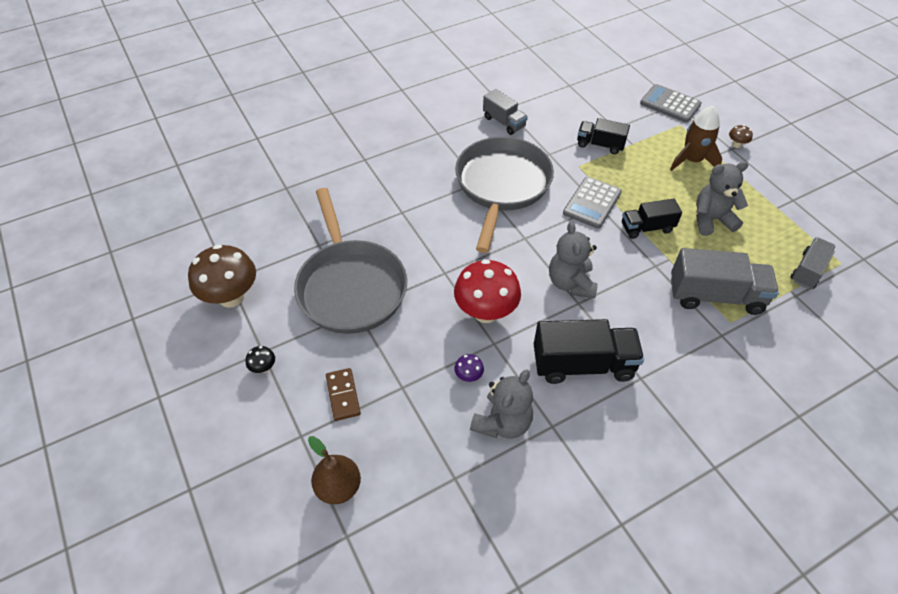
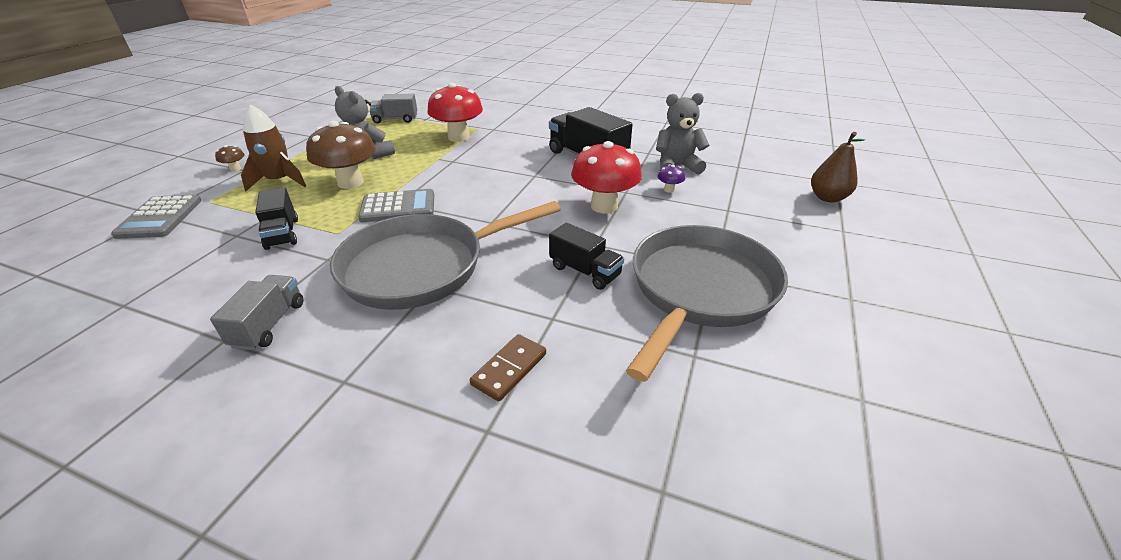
camera: 130 degrees left, 15 degrees down
(231, 297) = (868, 375): brown mushroom -> brown mushroom (350, 182)
(263, 368) = (856, 286): black mushroom -> none
(343, 395) = (784, 230): brown domino -> brown domino (509, 369)
(570, 283) = (518, 184): grey teddy bear -> none
(647, 228) = (408, 175): black truck -> black truck (585, 271)
(715, 296) = (458, 137): grey truck -> red mushroom

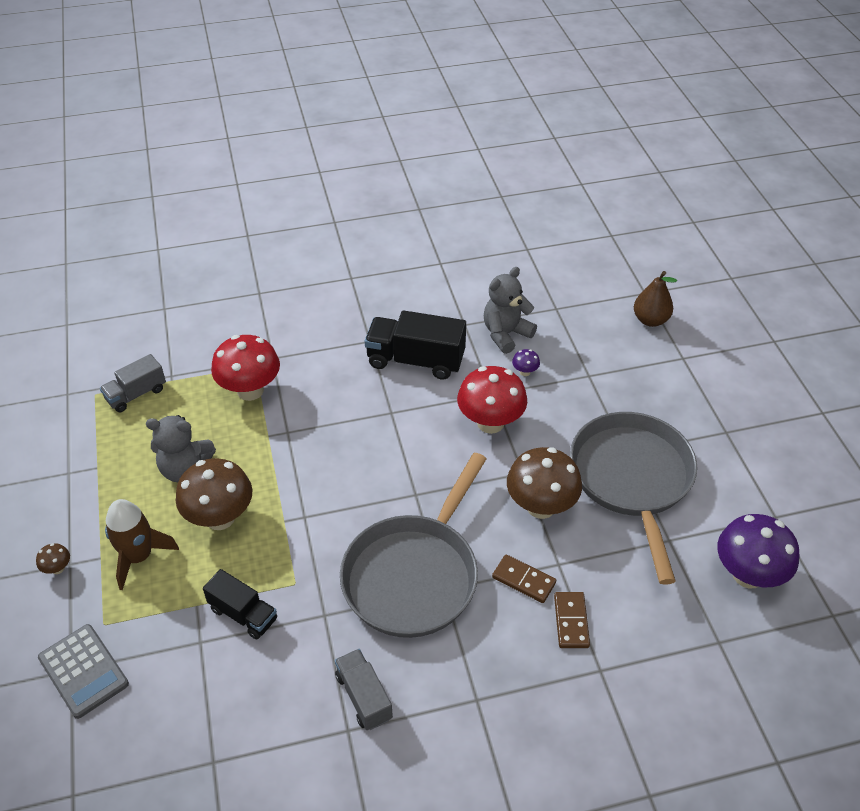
camera: 35 degrees left, 10 degrees up
(398, 207) = (310, 522): grey calculator -> none
(504, 314) = (523, 580): none -> brown domino
(585, 271) = (541, 506): black truck -> brown mushroom
(770, 439) = (748, 575): none -> purple mushroom

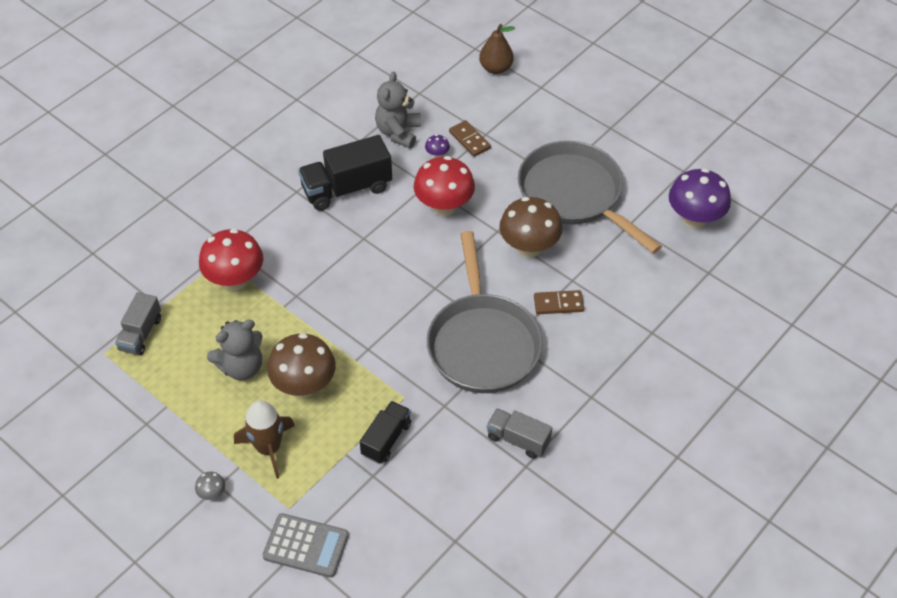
camera: 35 degrees left, 5 degrees up
(58, 568) = (212, 493): brown mushroom -> grey mushroom
(243, 614) = (386, 439): black truck -> black truck turned 60 degrees counterclockwise
(571, 621) = (610, 312): brown domino -> brown domino (469, 140)

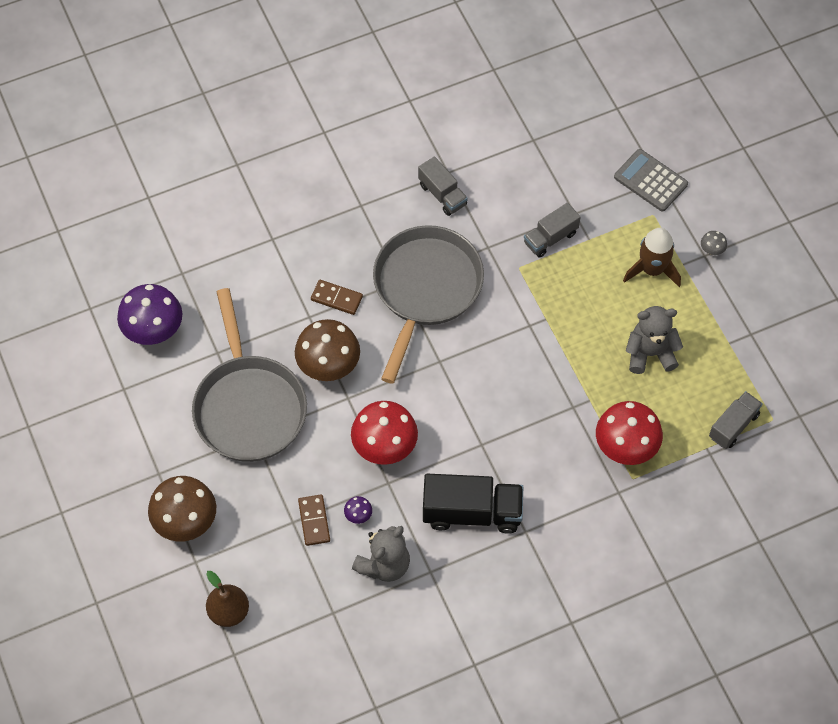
camera: 155 degrees left, 10 degrees up
(304, 385) = (600, 313): brown mushroom -> brown mushroom (186, 522)
(386, 439) = (550, 238): black truck -> grey truck

